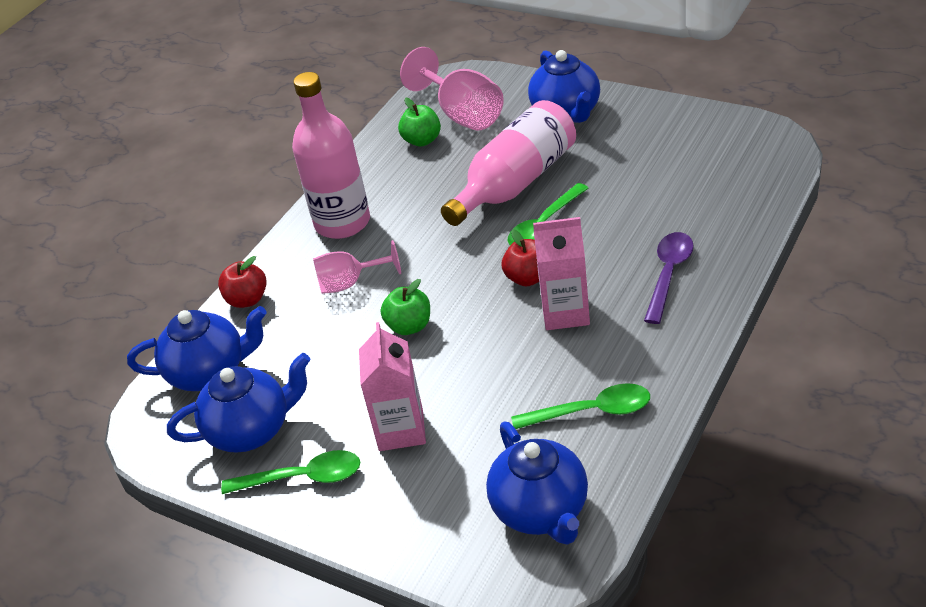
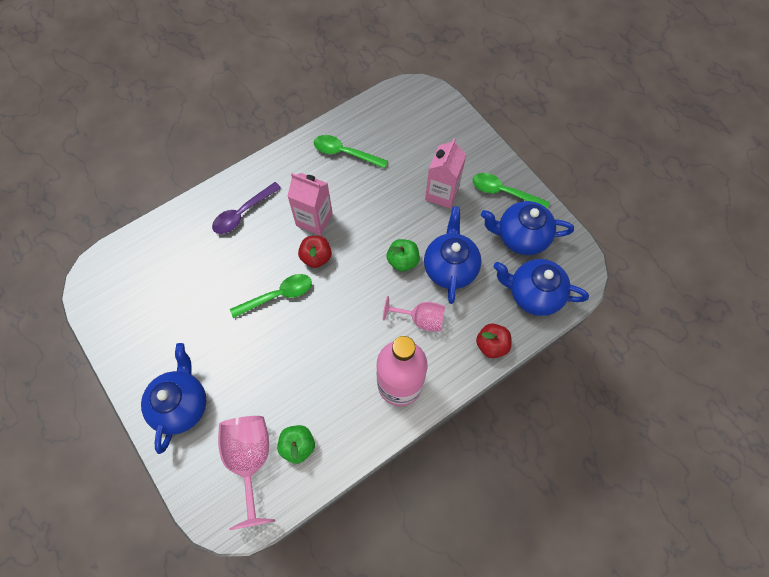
camera: 160 degrees left, 25 degrees up
(515, 183) = (267, 348): pink bottle -> none
(541, 510) = (401, 117): blue teapot -> blue teapot (450, 267)

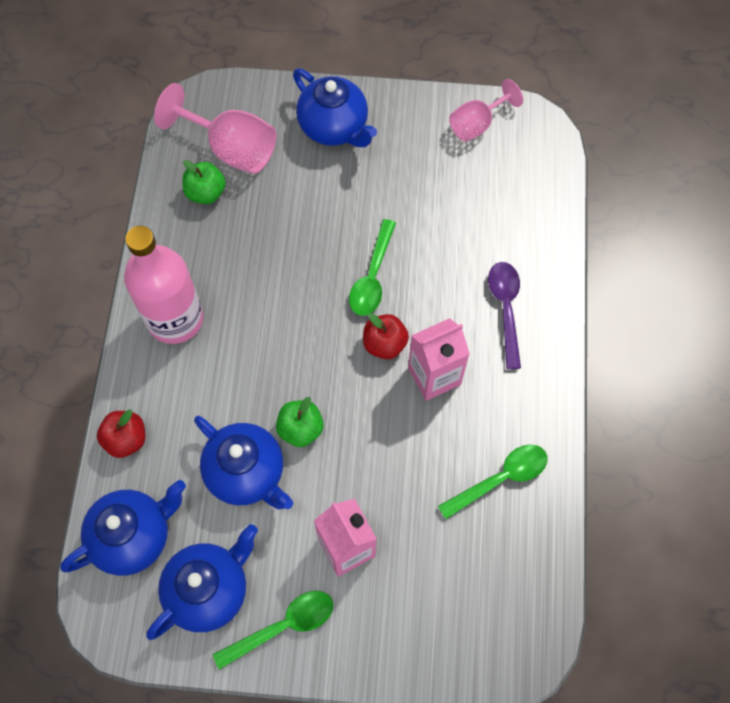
camera: 130 degrees right, 0 degrees up
(420, 319) = (219, 392): pink goblet -> pink goblet (477, 124)

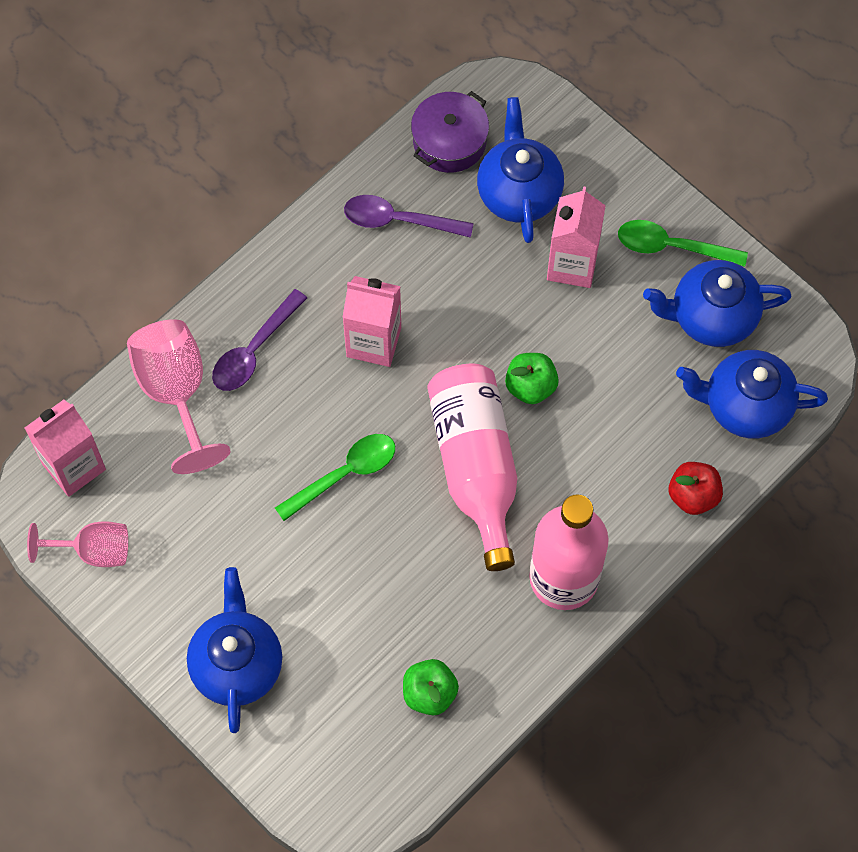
camera: 140 degrees left, 0 degrees up
(231, 148) = (363, 726): pink goblet -> pink goblet (176, 393)
(246, 473) = (608, 385): blue teapot -> blue teapot (519, 193)
(291, 345) = (475, 467): none -> pink bottle
(384, 344) = (391, 403): red apple -> none
(500, 479) = (399, 220): green spoon -> purple spoon
(523, 575) = (449, 141): none -> purple pot
(538, 158) = (74, 466): none -> pink carton

